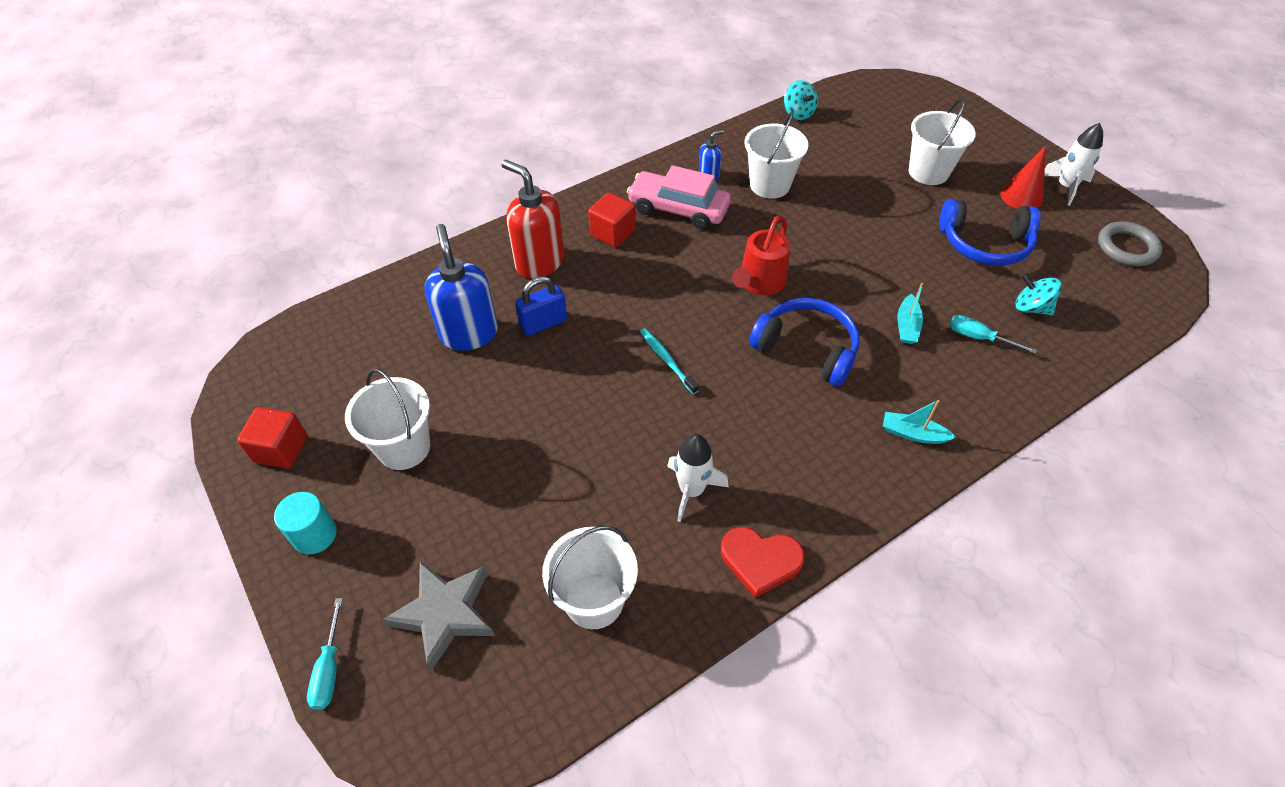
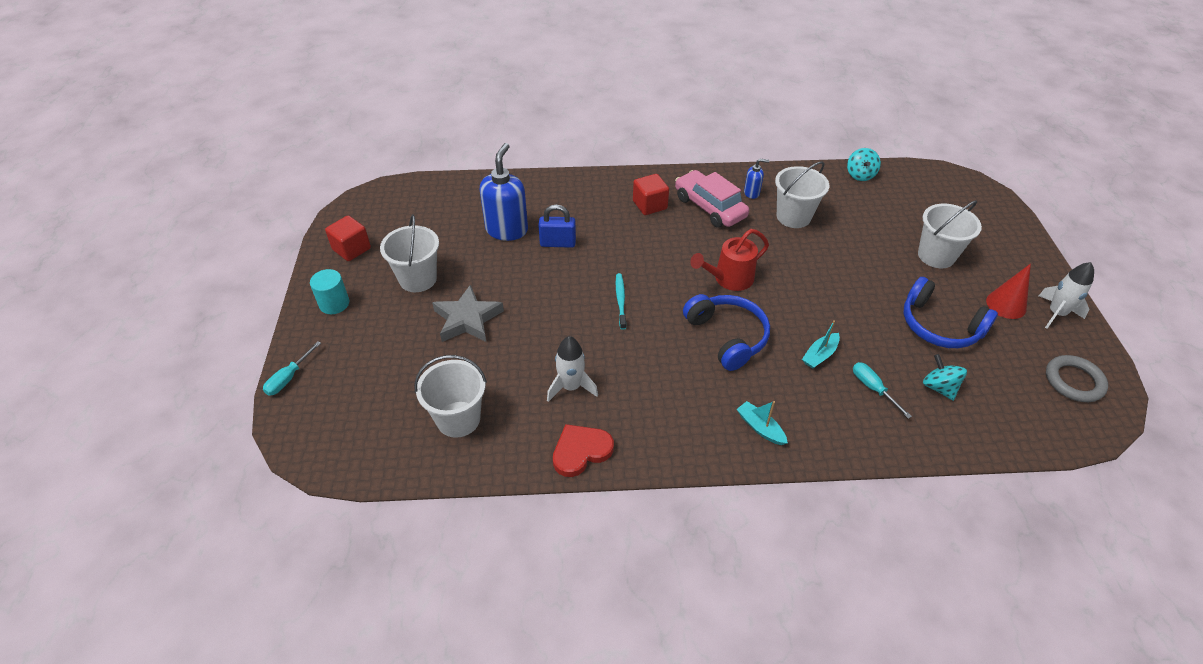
camera: 30 degrees right, 5 degrees down
(445, 614) = (369, 381): grey star -> grey star (467, 319)
(539, 262) = (585, 204): red soap dispenser -> none
(760, 561) = (581, 451): red heart -> red heart turned 105 degrees clockwise

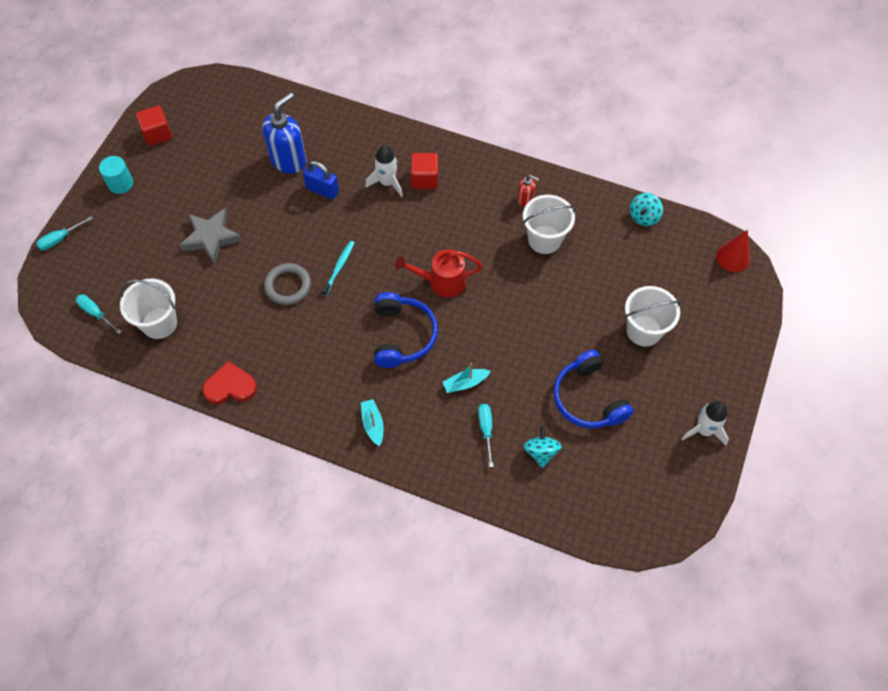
camera: 25 degrees right, 15 degrees up
(374, 437) = (96, 313): none -> turquoise screwdriver
(418, 279) = (193, 184): white bucket -> none
(571, 387) = (254, 330): white rocket -> white rocket (387, 183)
(710, 207) = (476, 201): pink car -> none
(752, 193) = (525, 199): blue soap dispenser -> red soap dispenser
(1006, 304) = (665, 403): red cone -> red cone (733, 257)
(1074, 381) = (661, 495): grey ring -> grey ring (288, 286)

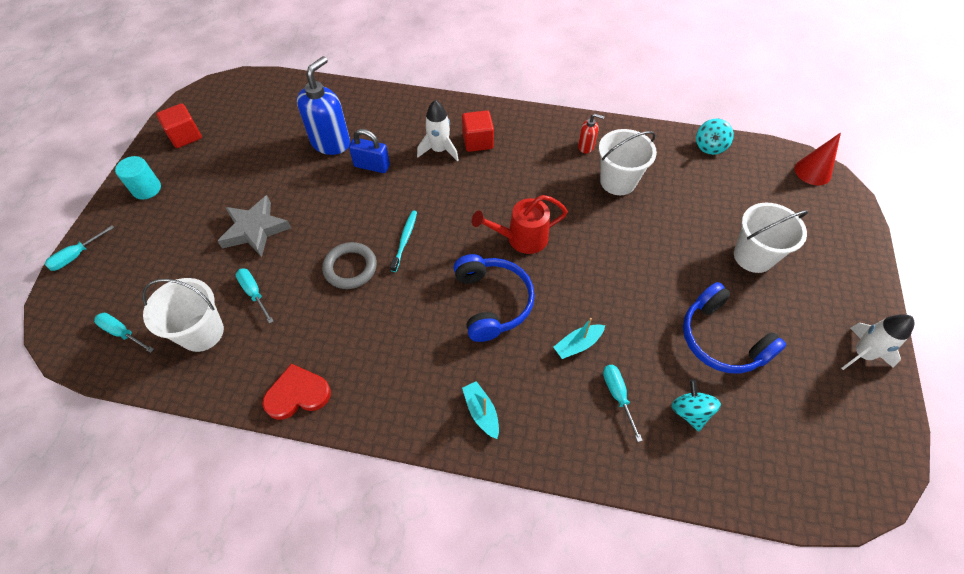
camera: 10 degrees left, 5 degrees down
(204, 296) = (254, 293): none -> turquoise screwdriver

